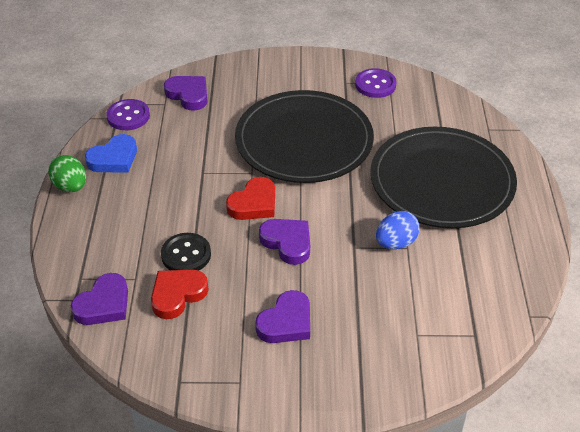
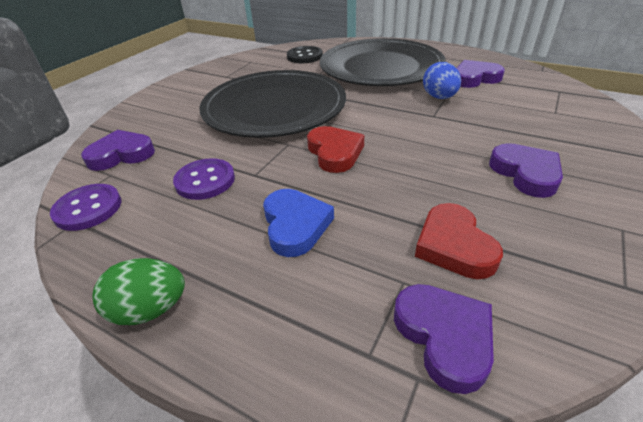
camera: 60 degrees left, 5 degrees down
(114, 158) = (148, 242): blue heart -> blue heart (295, 225)
(186, 255) = (384, 220): black button -> black button (304, 56)
(287, 243) = (407, 146): purple heart -> purple heart (474, 78)
(375, 84) = (246, 66): purple button -> purple button (205, 181)

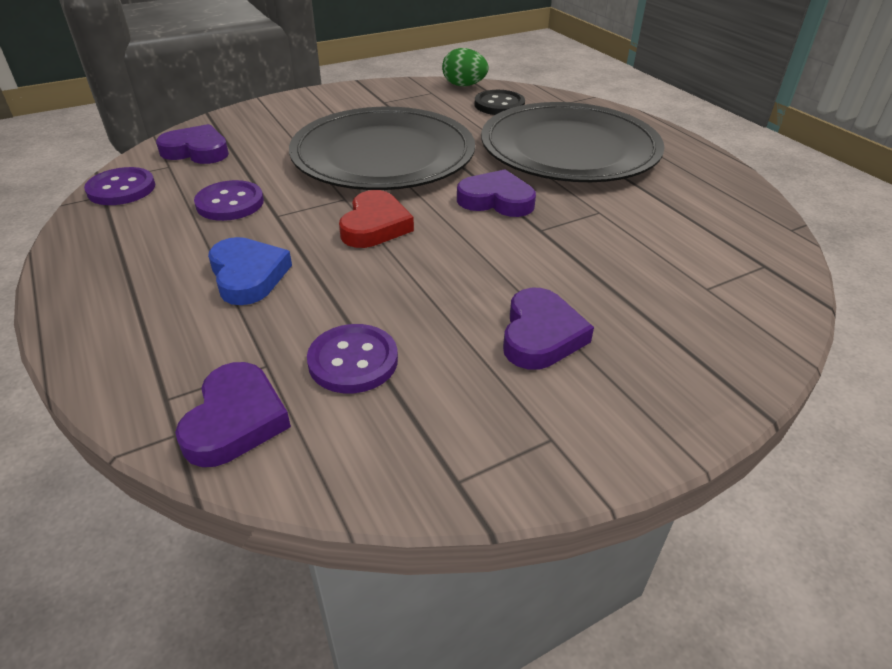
camera: 30 degrees right, 0 degrees up
(150, 309) = (73, 286): green egg -> green egg (464, 85)
(295, 225) = (248, 275): blue heart -> blue heart turned 45 degrees counterclockwise
(439, 97) = (582, 211): blue egg -> none
(454, 246) = (353, 361): red heart -> purple button
(474, 78) = (670, 205): purple heart -> purple heart (496, 200)

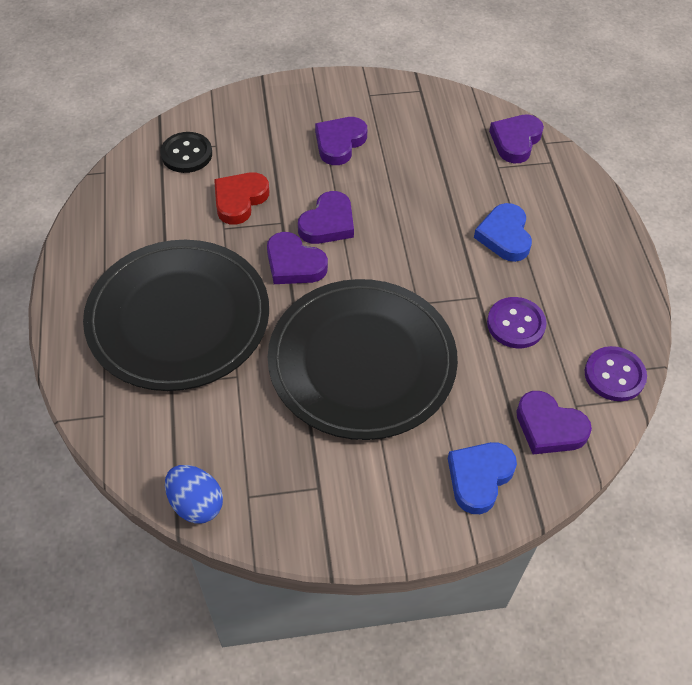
camera: 160 degrees left, 15 degrees up
(259, 121) = (479, 477): none -> blue heart
(353, 361) = (450, 156): purple button -> none
(375, 225) = (403, 261): red heart -> red heart (239, 200)
(464, 85) = (196, 503): green egg -> blue egg
(486, 240) = (328, 223): none -> purple heart
(499, 105) = (186, 432): black button -> black button (186, 154)

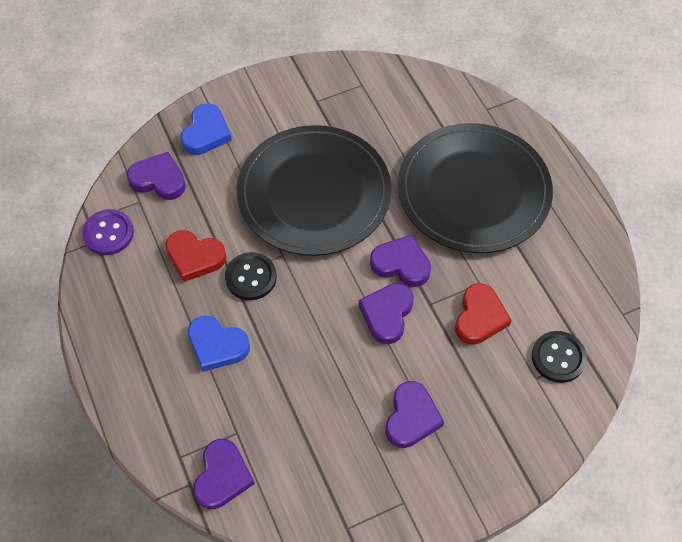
camera: 165 degrees right, 5 degrees up
(196, 503) = (394, 72): blue egg -> none
(457, 289) = (251, 277): none -> black button
(504, 236) = (217, 345): blue heart -> blue heart turned 135 degrees clockwise
(516, 324) = (195, 257): purple button -> red heart

